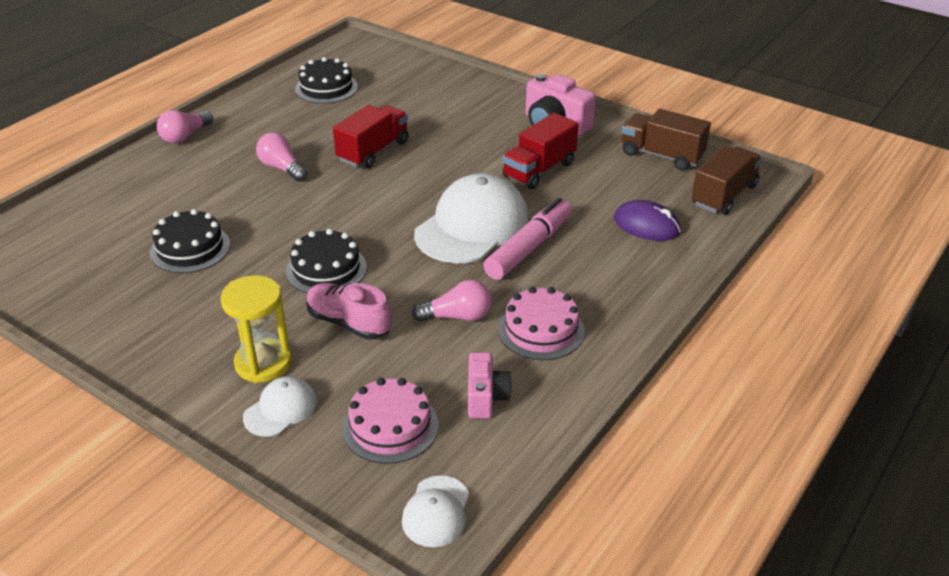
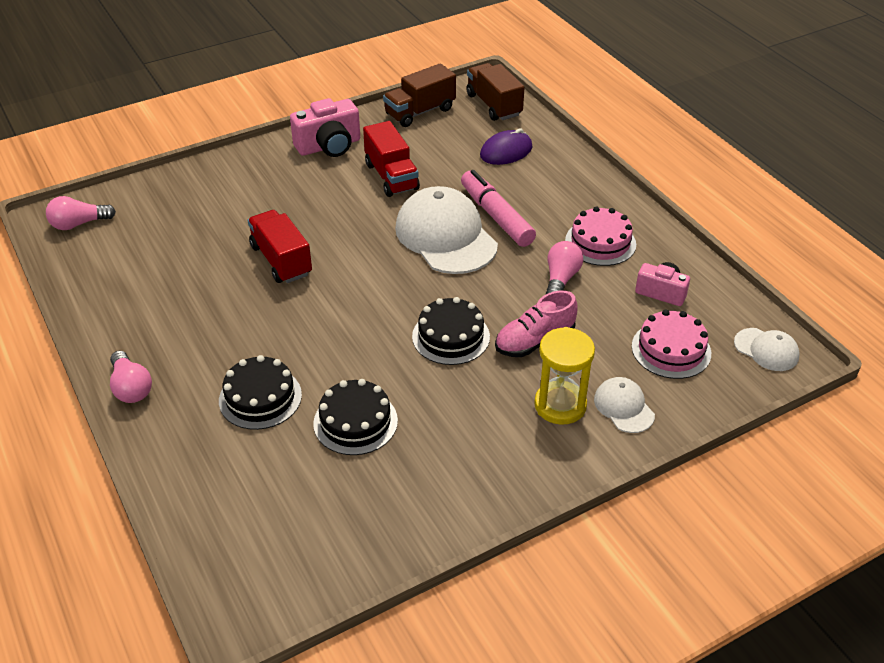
camera: 65 degrees left, 5 degrees up
(282, 168) = (260, 327): pink light bulb -> pink light bulb (79, 224)
(326, 88) = (129, 261): black cake -> black cake (260, 397)

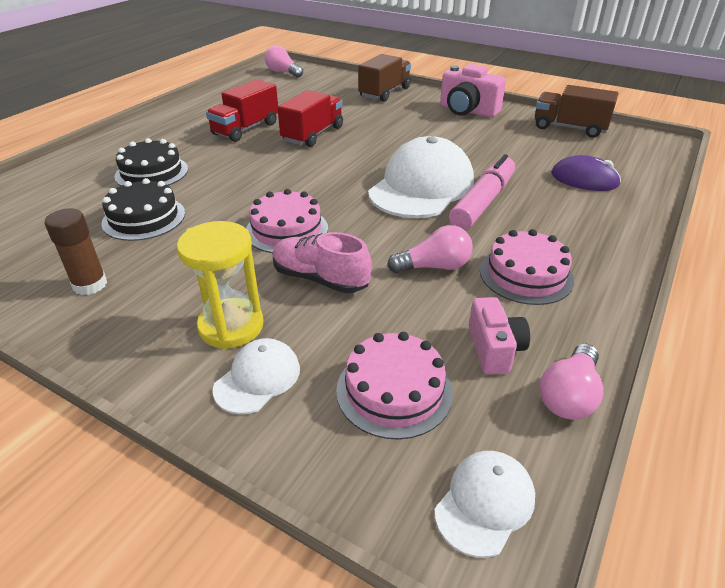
camera: 60 degrees right, 5 degrees down
(131, 388) = (137, 130): pink light bulb -> pink light bulb (569, 396)
(391, 176) = (467, 142): red truck -> red truck (246, 129)
(446, 477) = (90, 285): none -> brown glue stick
(451, 336) = (287, 230): black cake -> pink cake
(494, 105) = (640, 154): brown truck -> brown truck (385, 93)
(766, 350) = (484, 503): white cap -> white cap turned 150 degrees counterclockwise

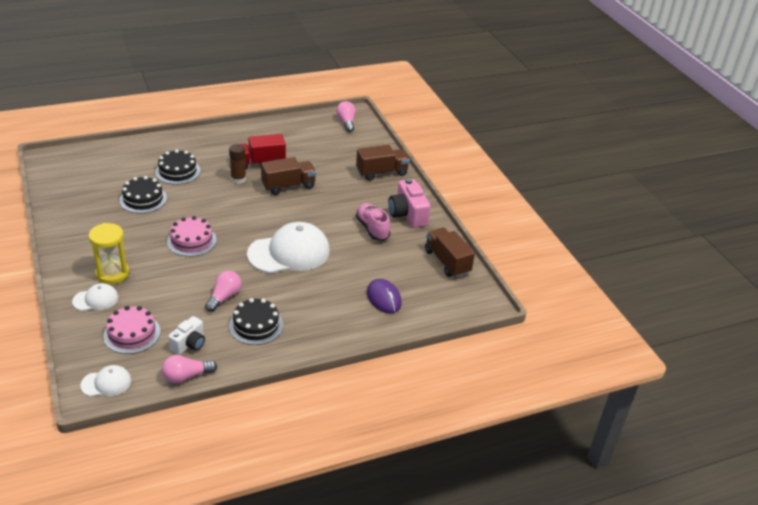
camera: 35 degrees right, 0 degrees up
(90, 285) = (87, 224): brown glue stick -> brown glue stick (238, 179)
(313, 134) = (288, 186): red truck -> brown truck
(320, 279) = (171, 274): pink shoe -> pink shoe (372, 229)
(434, 267) = (224, 297): pink light bulb -> pink light bulb turned 90 degrees counterclockwise
(483, 202) = (304, 279): pink marker -> none
(494, 349) = (189, 344): pink camera -> white camera
(526, 275) = (256, 325): pink cake -> black cake

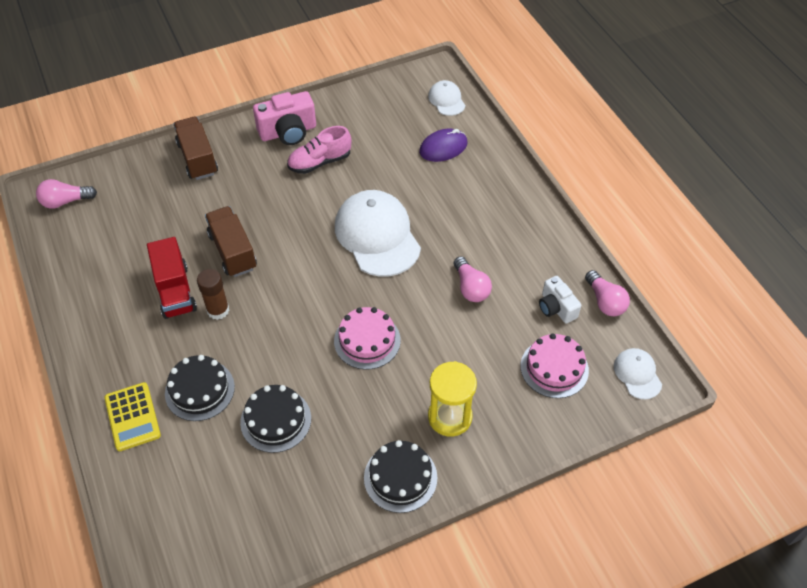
camera: 90 degrees left, 15 degrees up
(95, 299) = (503, 423): white cap -> white cap (446, 100)
(168, 148) = (132, 417): none -> yellow calculator
(189, 344) = (556, 308): white camera -> white camera turned 150 degrees counterclockwise
(224, 297) = (471, 288): pink light bulb -> pink light bulb turned 135 degrees counterclockwise
(256, 325) = (511, 251): black cake -> black cake (400, 477)
(447, 262) = (373, 99): brown truck -> none

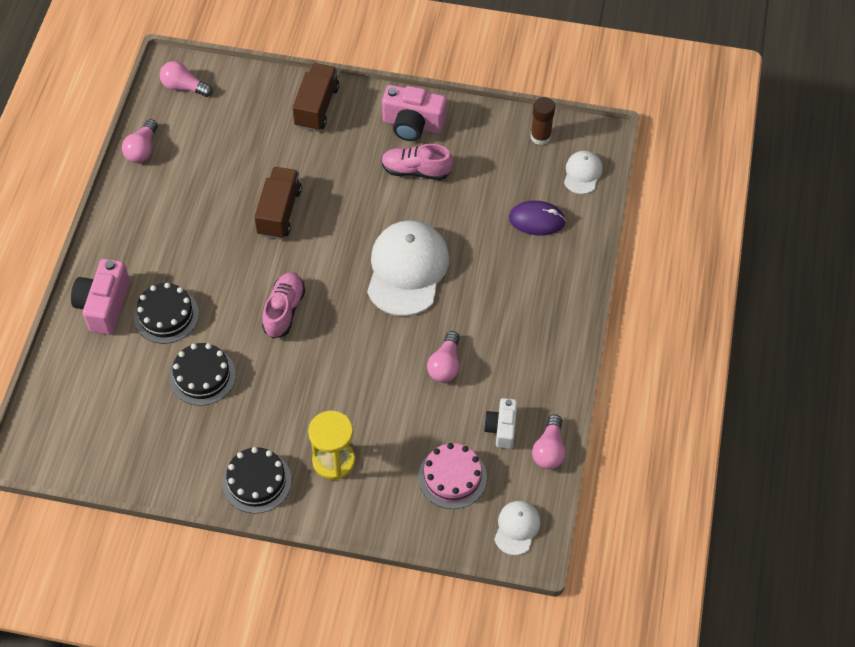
camera: 35 degrees right, 5 degrees up
(65, 269) = (142, 149): none -> pink light bulb
(132, 417) = (104, 306): yellow calculator -> pink camera
(175, 291) = (209, 220): red truck -> none
(218, 310) = (229, 257): brown glue stick -> brown glue stick (540, 137)
(303, 324) = (284, 310): none -> pink shoe
(367, 340) = (322, 356): pink cake -> none

